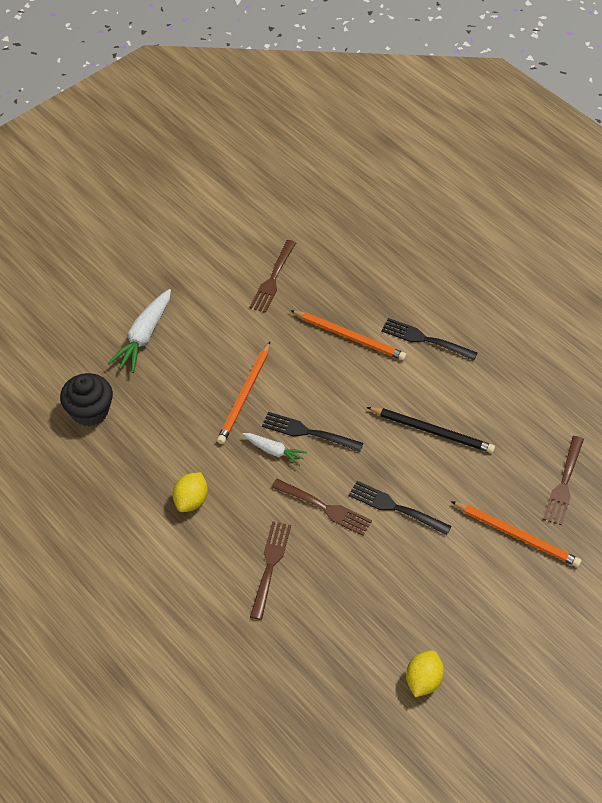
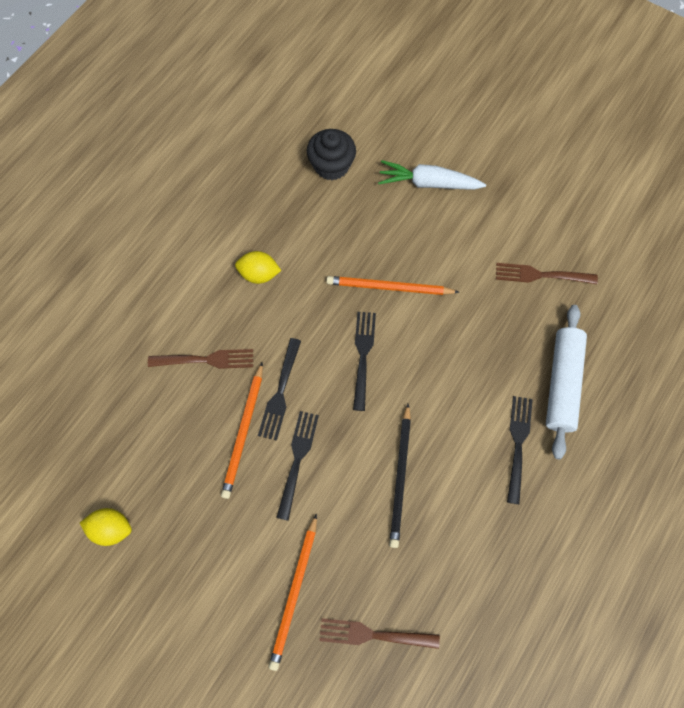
camera: 75 degrees right, 15 degrees up
(274, 451) = (332, 331): white carrot -> none
(324, 507) = (280, 392): brown fork -> black fork
(350, 337) = (494, 367): orange pencil -> orange pencil (243, 432)
(380, 294) = (562, 383): none -> white rolling pin

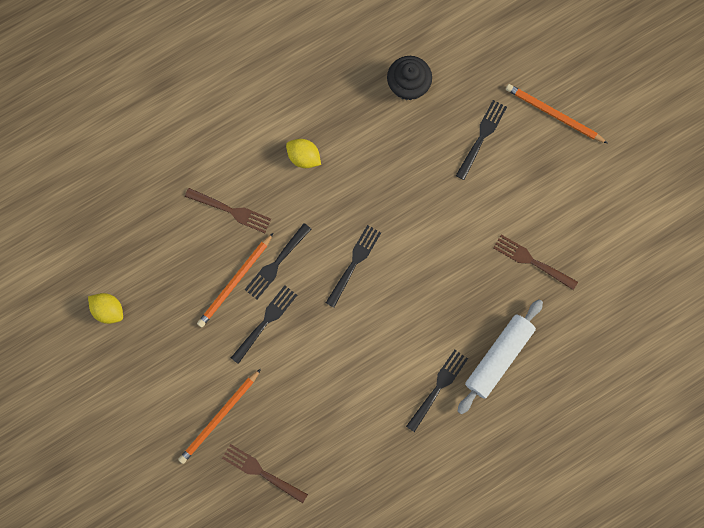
camera: 25 degrees right, 10 degrees up
(389, 287) = (402, 215): orange pencil -> orange pencil (553, 114)
(400, 477) = (336, 371): black pencil -> none
(428, 183) = (481, 137): white carrot -> black fork

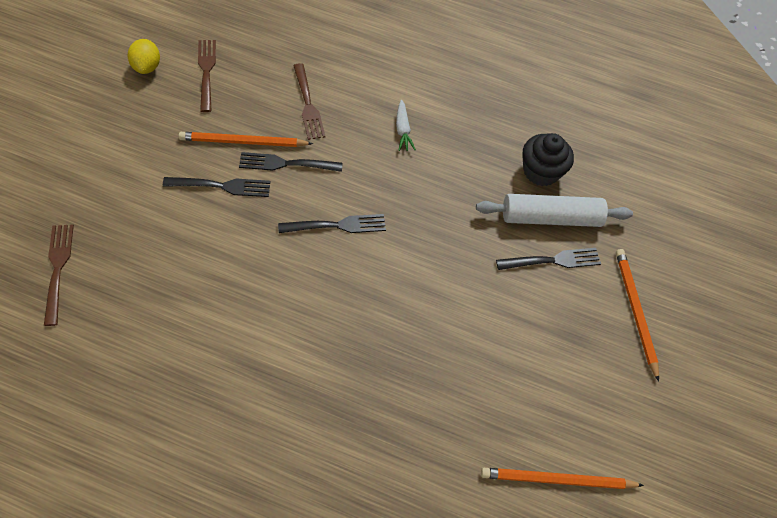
camera: 45 degrees right, 20 degrees down
(219, 417) = (96, 201): orange pencil -> orange pencil (557, 480)
(304, 157) = (403, 130): yellow lemon -> white carrot
(438, 388) = (263, 382): black fork -> none
(498, 357) = (343, 423): white rolling pin -> white rolling pin (550, 218)
(532, 261) = (474, 389): brown fork -> brown fork (206, 72)

